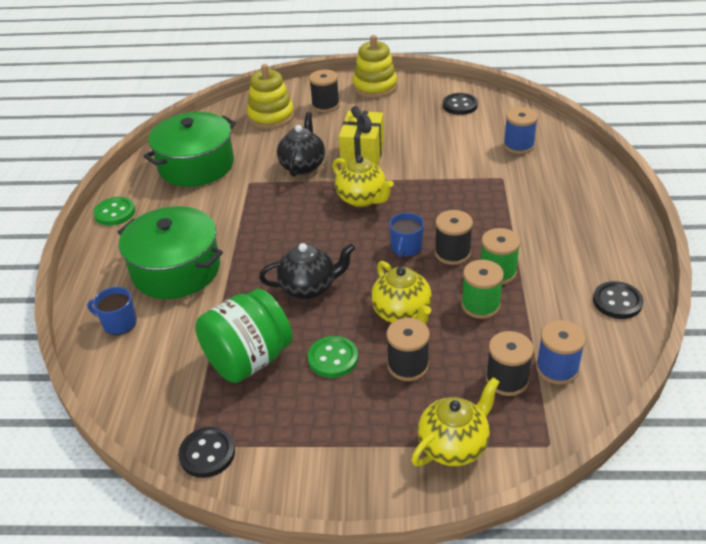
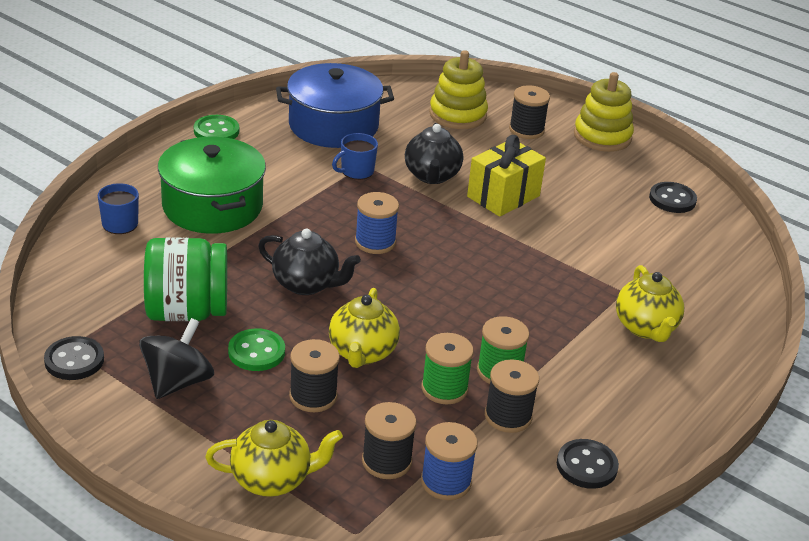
camera: 30 degrees right, 5 degrees down
(196, 165) = (333, 125): green pot -> blue pot
(303, 166) = (432, 176): black teapot -> black teapot turned 135 degrees clockwise
(304, 418) = (177, 382): none -> black spinning top
(362, 199) = (451, 236): yellow teapot -> yellow teapot (646, 328)
(406, 248) = (437, 301): blue mug -> blue mug (356, 171)
(452, 253) = (477, 330): black spool -> black spool (508, 416)
(518, 146) = (684, 271): blue spool -> blue spool (375, 242)

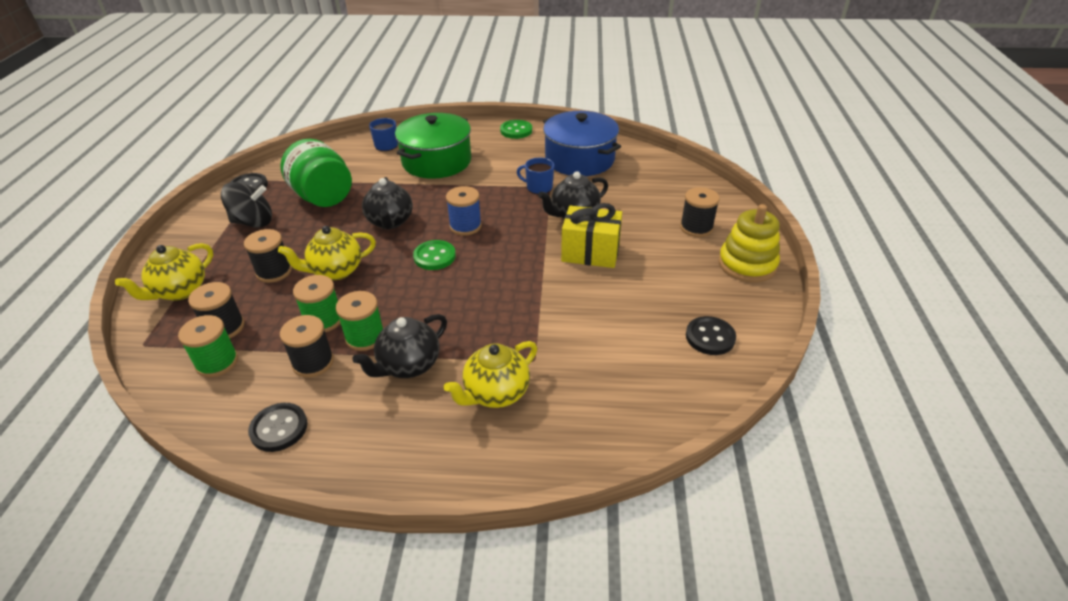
camera: 60 degrees right, 5 degrees up
(256, 352) = (303, 234): green button -> green button (434, 256)
(272, 480) = (180, 291): yellow teapot -> yellow teapot turned 75 degrees clockwise
(446, 482) = (217, 362): blue spool -> green spool
(457, 115) = (668, 194): yellow stacking toy -> none
(567, 360) = (408, 365): none -> black teapot

